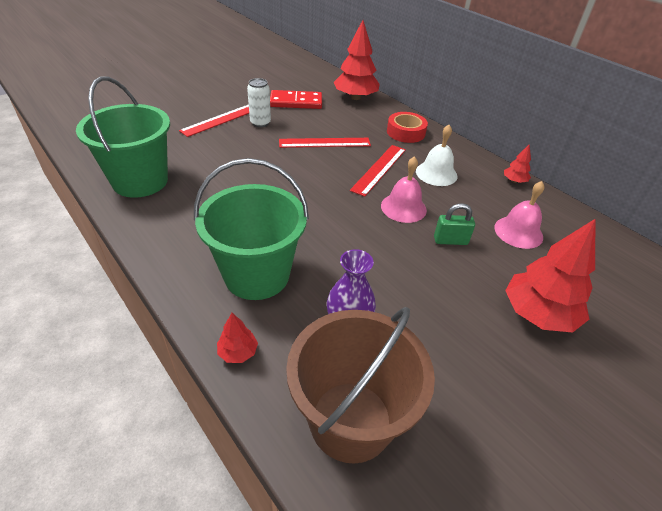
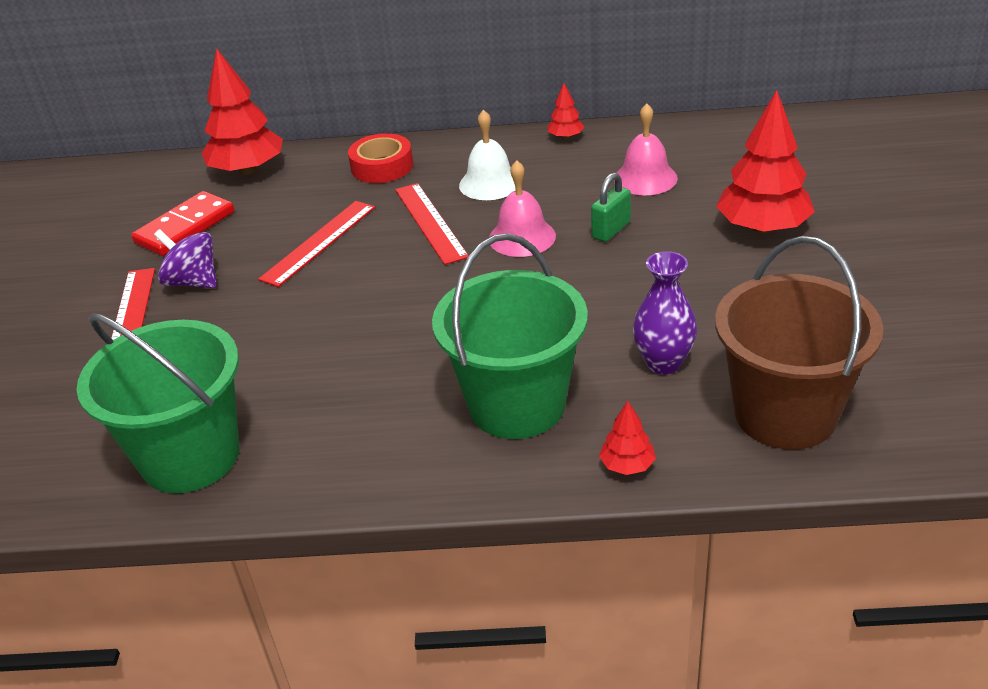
camera: 45 degrees left, 5 degrees down
(260, 123) = (193, 282): white can -> purple spinning top

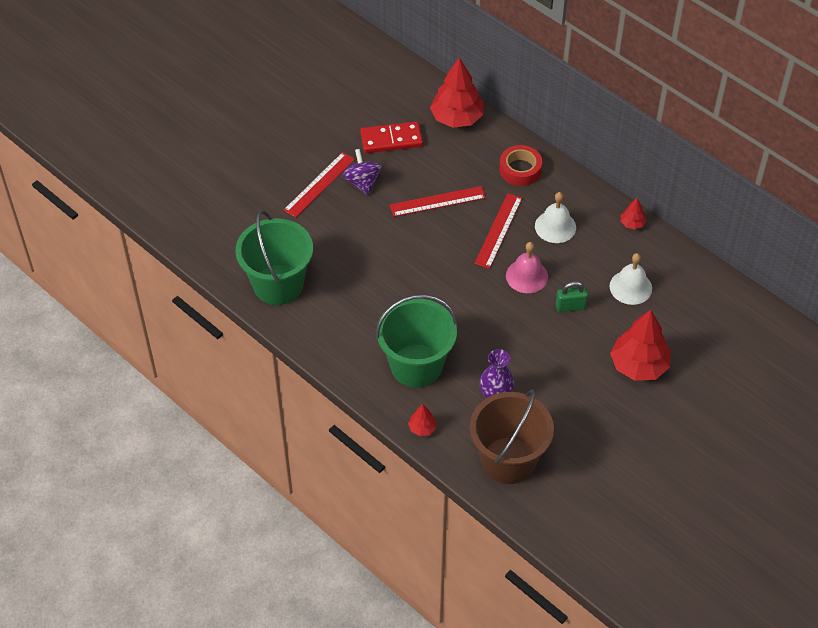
camera: 40 degrees right, 15 degrees up
(645, 178) = (630, 287): pink bell -> white bell

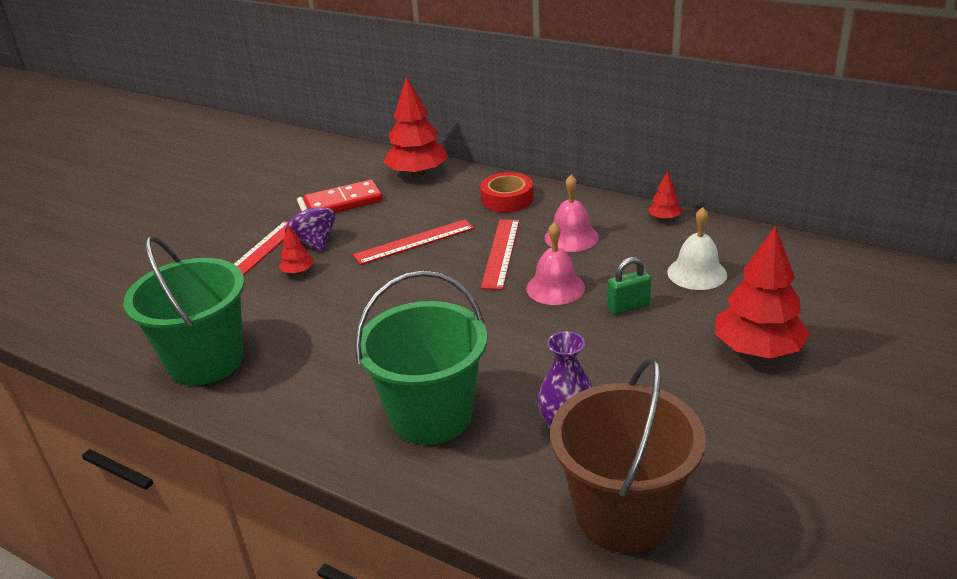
camera: 10 degrees left, 20 degrees down
(422, 428) = (463, 498): red tree -> red tree (298, 272)
(555, 226) = (571, 237): white bell -> pink bell

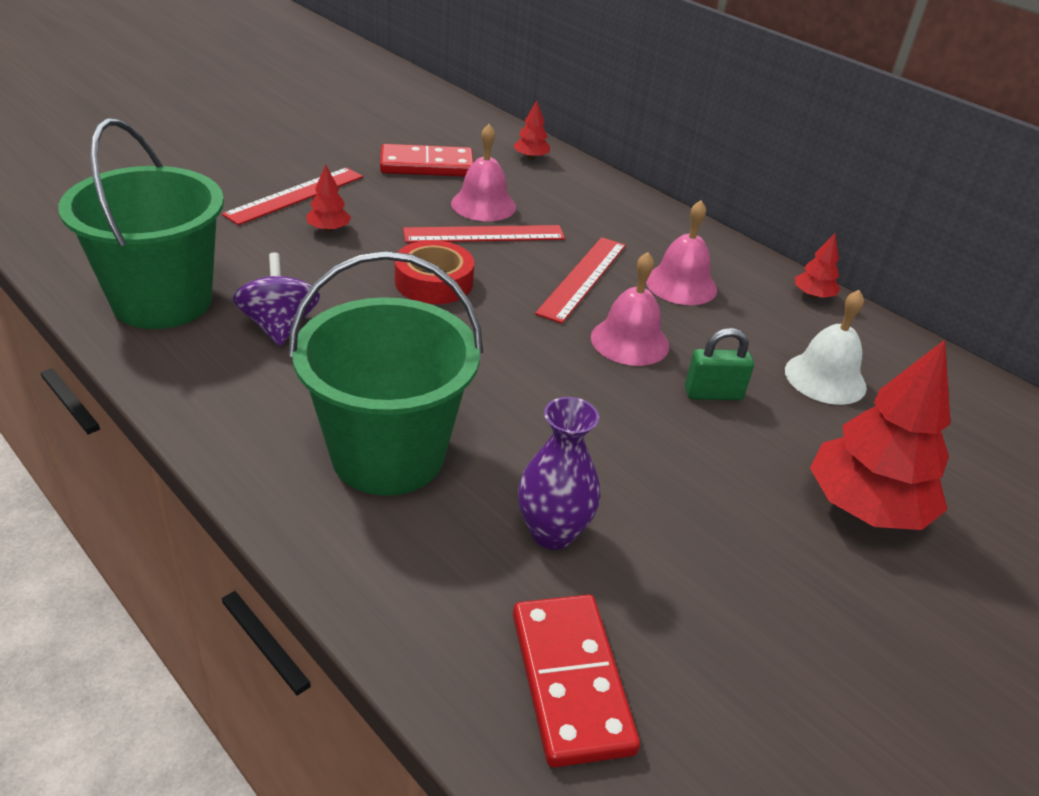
camera: 10 degrees right, 5 degrees up
(314, 242) = (367, 201): purple spinning top -> purple spinning top (279, 326)
(402, 220) = (483, 205): none -> pink bell
(417, 174) = (531, 157): red tree -> red tree, size x0.46
(507, 199) = (623, 216): red tape -> red tape (434, 282)
(623, 514) = (570, 681): brown bucket -> red domino

